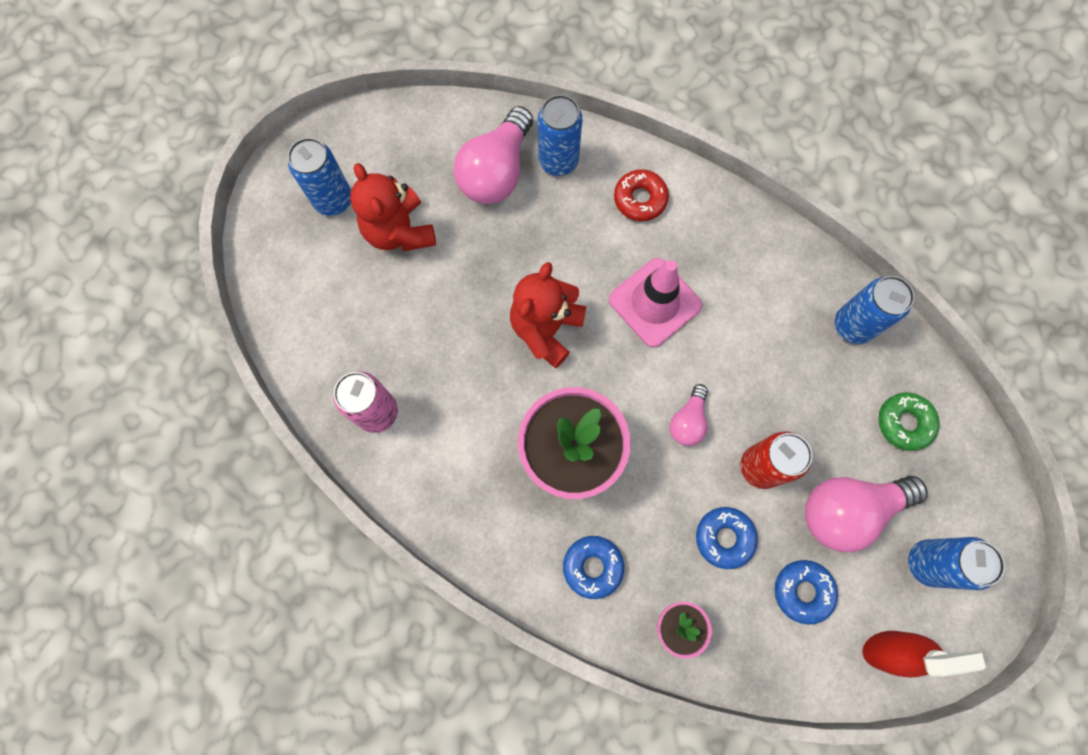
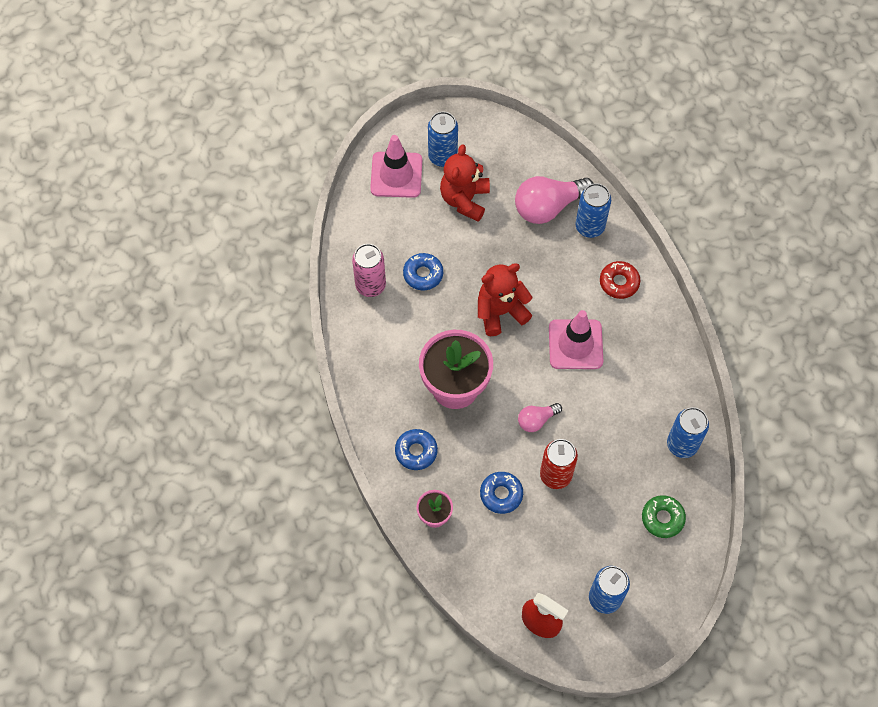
camera: 40 degrees right, 10 degrees down
(298, 260) = (396, 175): none -> pink traffic cone
(802, 591) = (519, 555): blue donut -> blue donut (423, 274)
(848, 510) = (585, 536): pink light bulb -> none

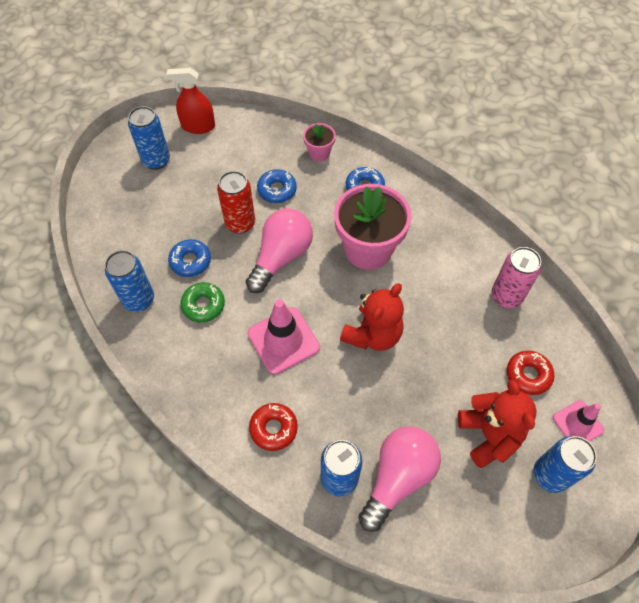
camera: 150 degrees right, 5 degrees down
(396, 175) = (577, 424): pink traffic cone -> pink traffic cone, size x0.63
(403, 222) = (528, 375): none -> red donut
(423, 274) = (469, 332): blue donut -> blue donut (190, 261)
(536, 420) = (281, 257): pink light bulb -> pink light bulb, size x1.89
(662, 518) = (132, 234): green donut -> green donut (203, 305)

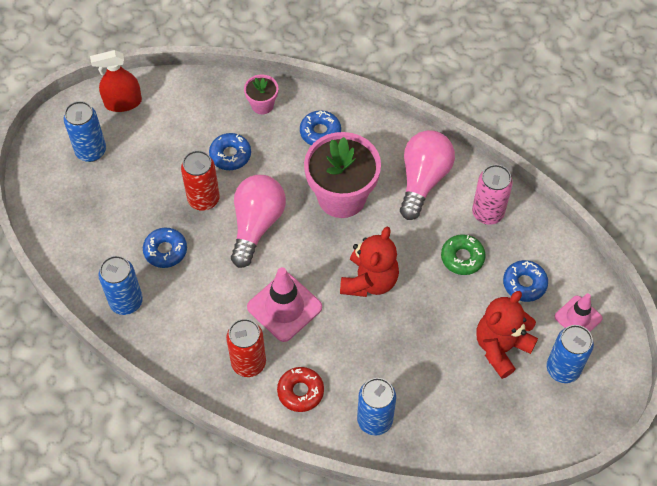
camera: 15 degrees left, 0 degrees up
(203, 305) = (194, 292): green donut -> green donut (462, 257)
(232, 387) = (248, 363): none -> red can
(398, 478) = (428, 406): pink light bulb -> pink light bulb (423, 180)
(489, 435) = (501, 347): red teddy bear -> red teddy bear turned 105 degrees counterclockwise
(528, 375) = (524, 284): red donut -> blue donut

